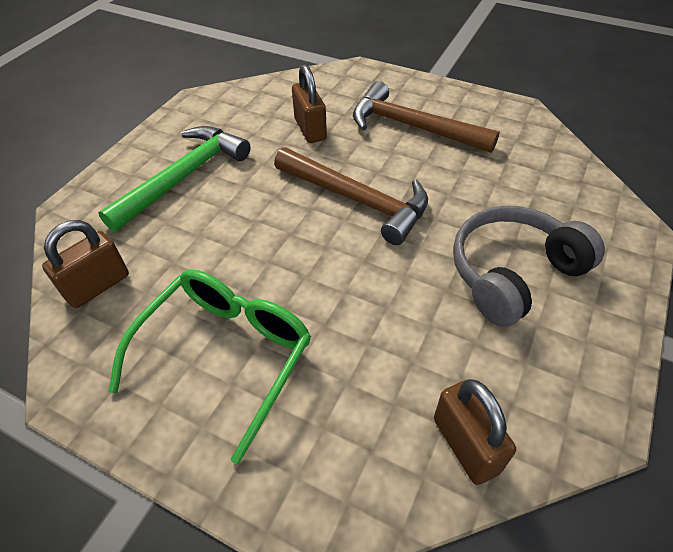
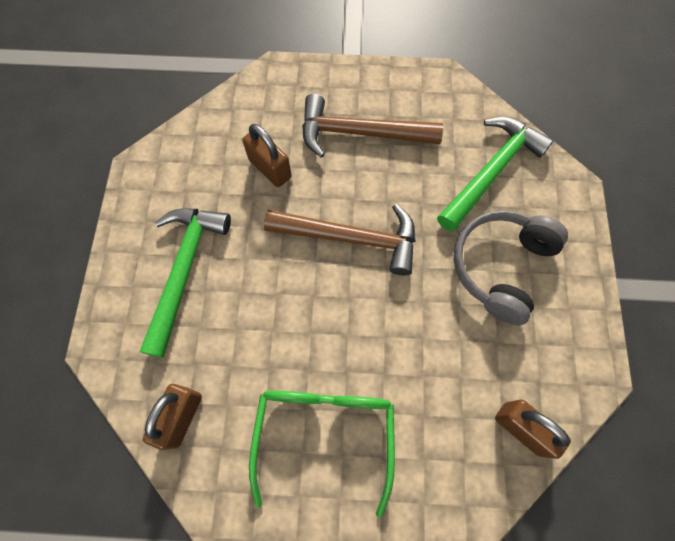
camera: 25 degrees left, 20 degrees up
(540, 190) = (491, 171): none -> green hammer

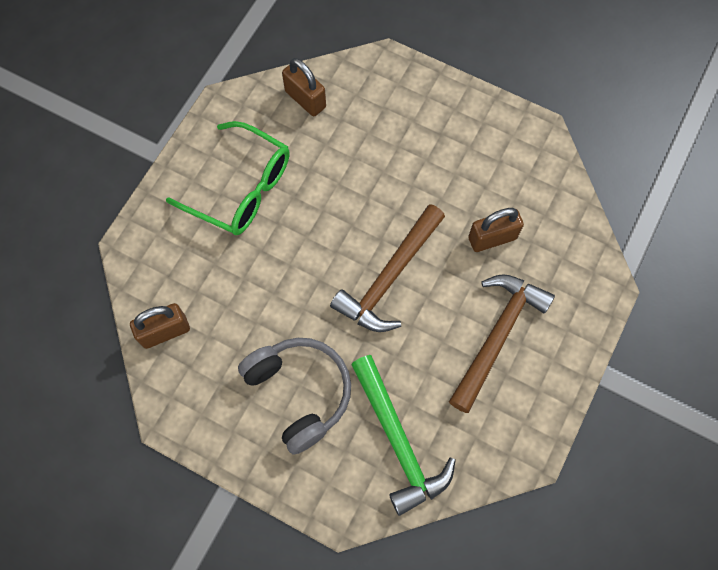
camera: 115 degrees right, 0 degrees up
(185, 270) = (422, 137): green hammer -> none

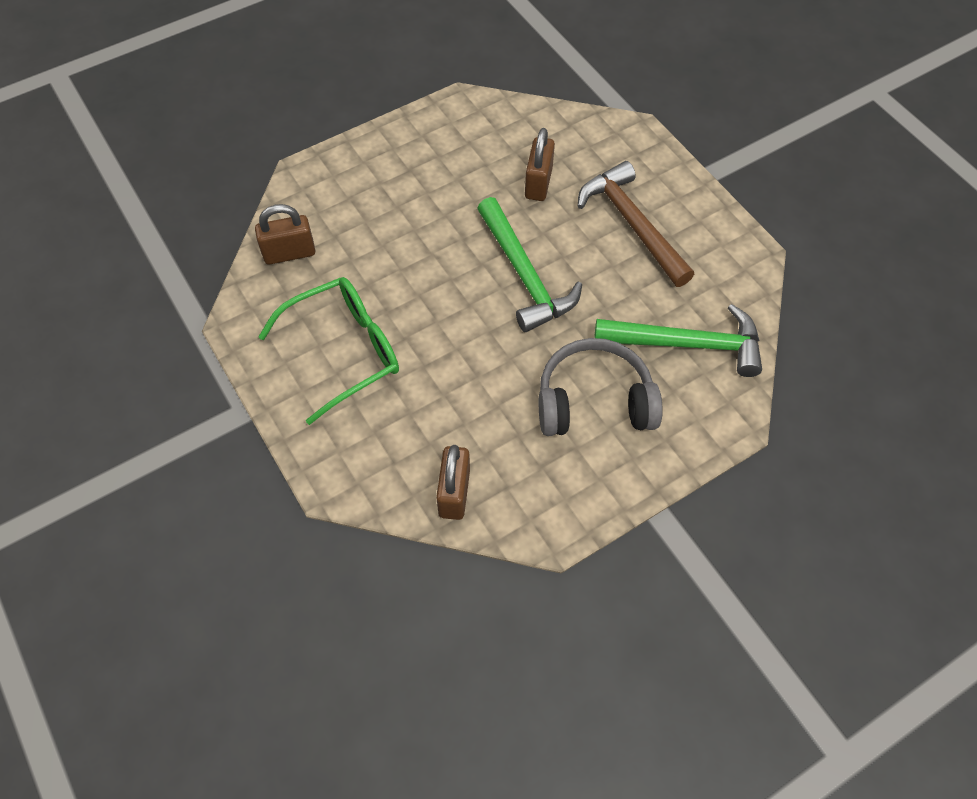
camera: 60 degrees left, 10 degrees down
(389, 277) = (524, 275): brown hammer -> green hammer

